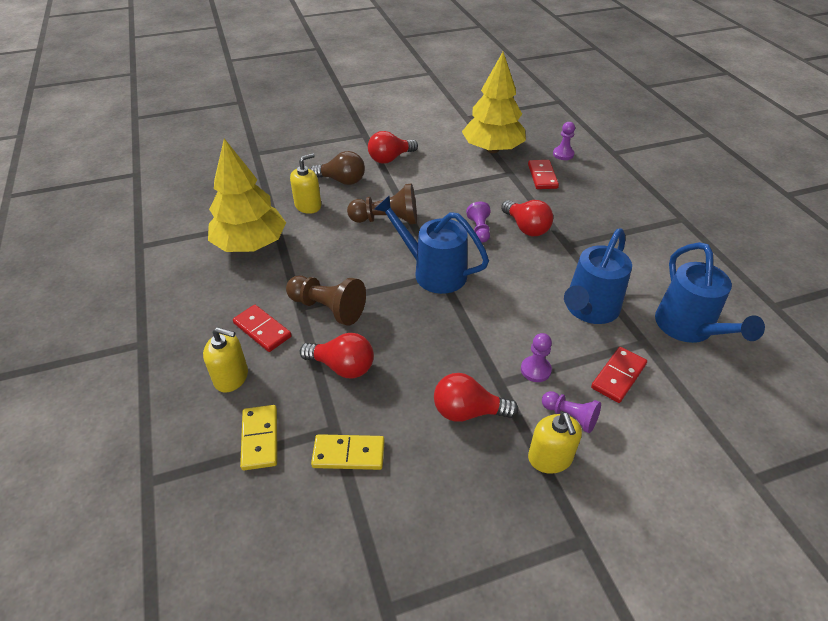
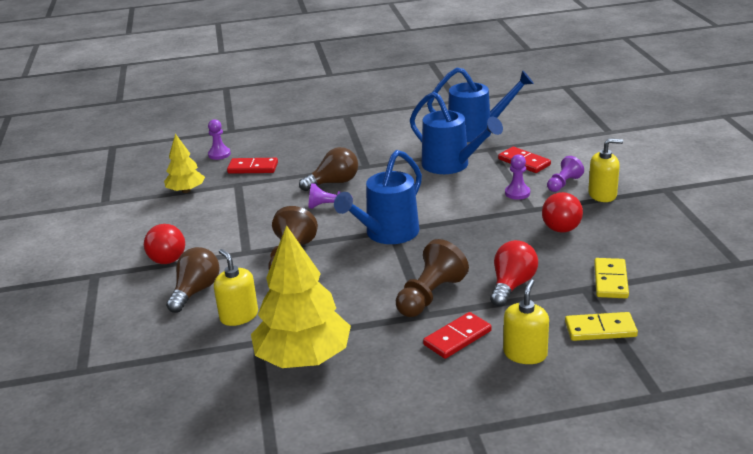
camera: 80 degrees left, 15 degrees down
(492, 149) = (186, 190): yellow tree -> yellow tree, size x0.55
(526, 228) = (334, 183): red light bulb -> brown light bulb

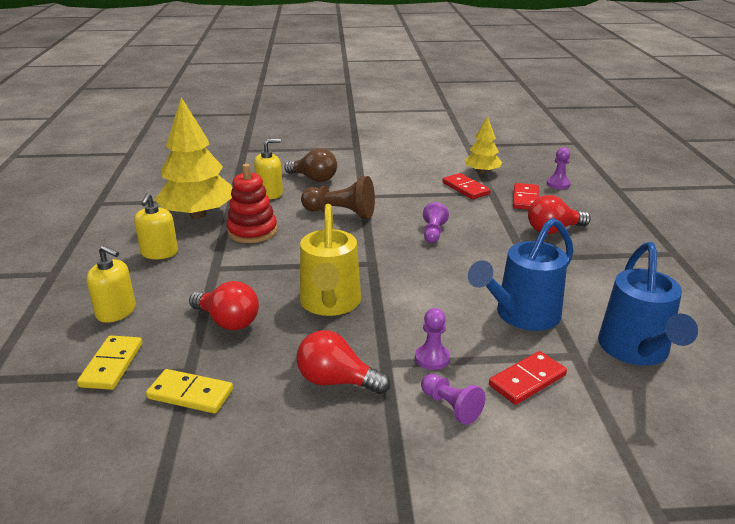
camera: 95 degrees right, 0 degrees up
(165, 256) = (371, 168): red light bulb -> red light bulb (553, 230)
(334, 183) = (485, 238): brown light bulb -> none
(341, 308) = (252, 231): none -> red stacking toy
(387, 234) = (364, 259): blue watering can -> none
(430, 296) = (241, 273): brown pawn -> none
(457, 338) = (168, 280): red domino -> red domino (465, 188)
(466, 241) = (330, 304): none -> yellow watering can
(602, 195) = (406, 440): yellow soap dispenser -> yellow soap dispenser (159, 253)

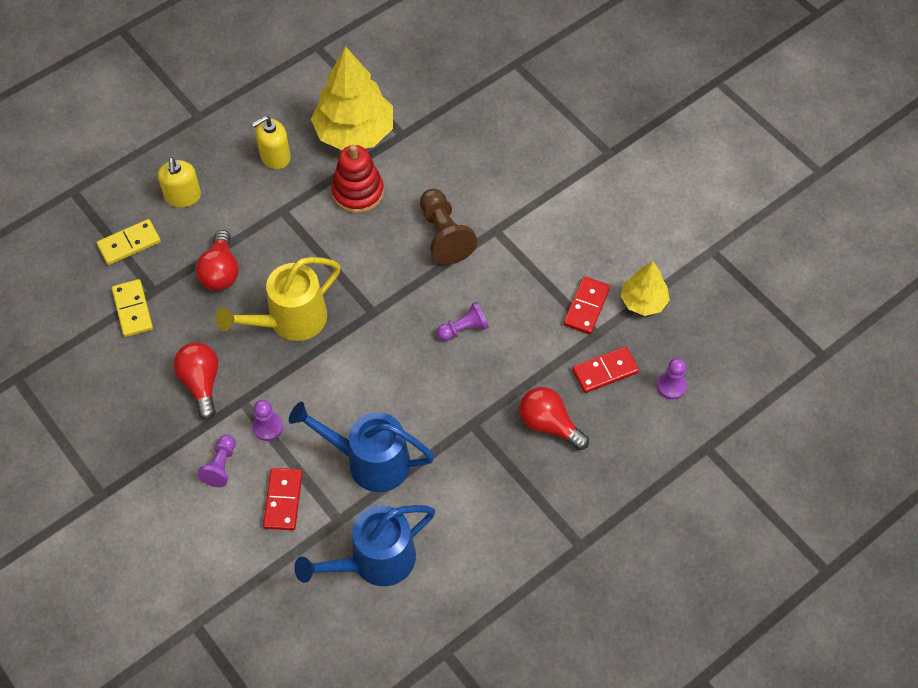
camera: 55 degrees right, 30 degrees up
(270, 193) = (438, 154): yellow soap dispenser -> none
(314, 179) = (499, 167): brown light bulb -> none
(527, 380) = (283, 500): red domino -> red domino turned 75 degrees clockwise

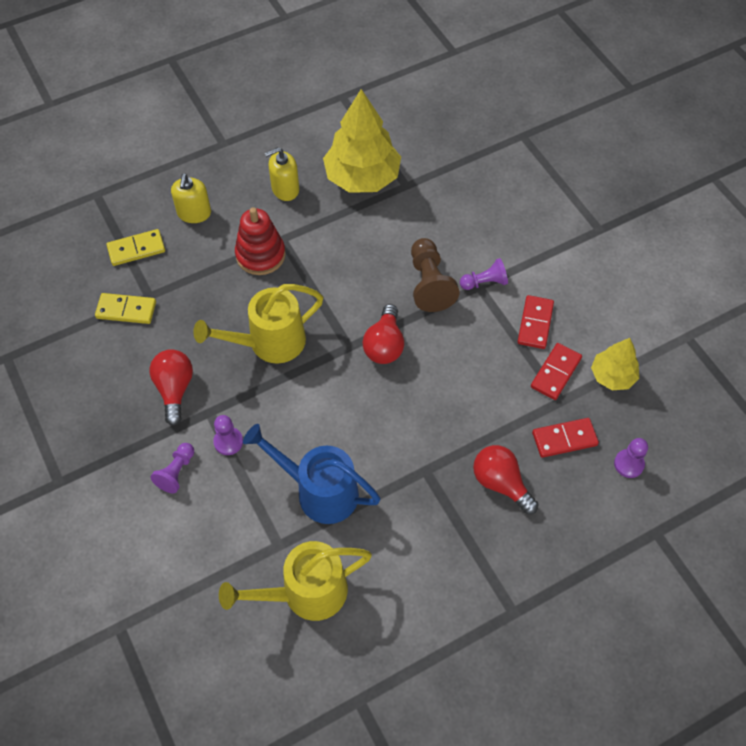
camera: 10 degrees right, 0 degrees up
(132, 309) = (126, 310): yellow domino -> yellow domino turned 75 degrees counterclockwise
(221, 272) = (214, 287): red light bulb -> red light bulb (384, 345)
(283, 500) = (229, 516): red domino -> red domino (535, 323)
(358, 192) = (355, 232): red stacking toy -> red stacking toy (260, 255)
(374, 562) = (305, 593): blue watering can -> yellow watering can
(464, 328) = (433, 376): purple pawn -> purple pawn (484, 282)

